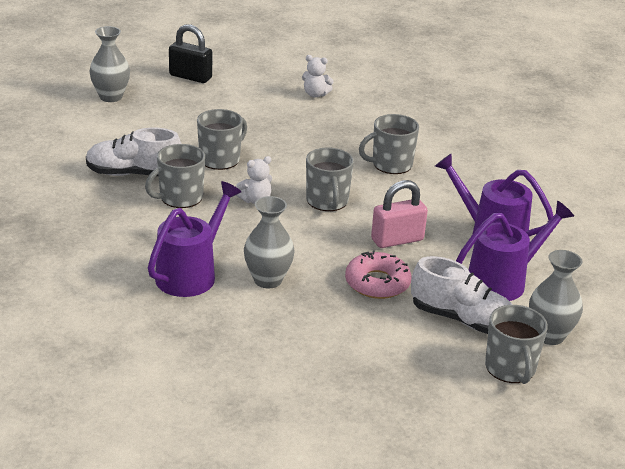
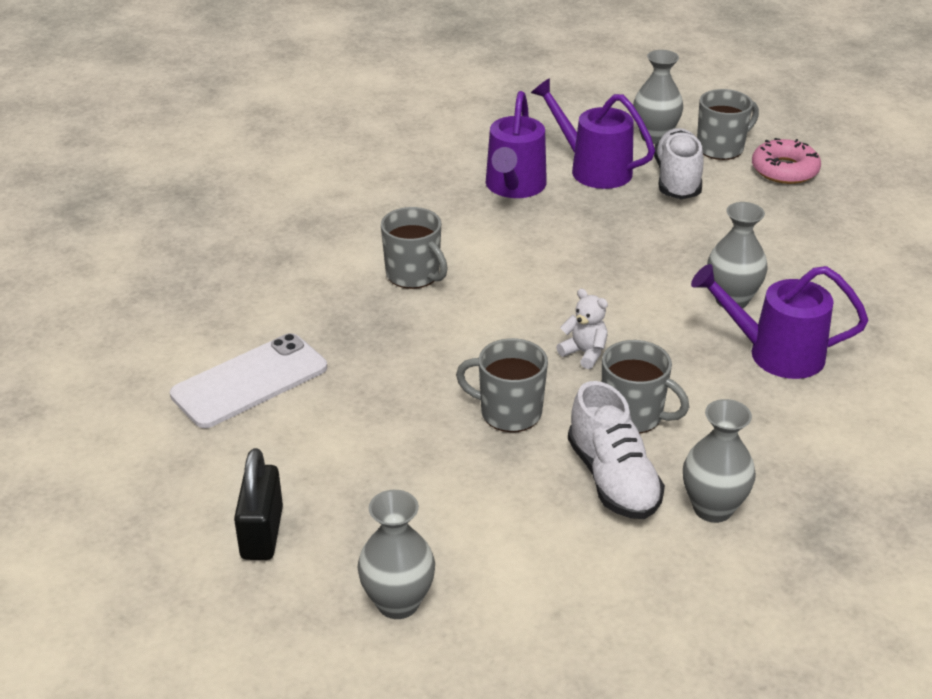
camera: 110 degrees left, 5 degrees up
(79, 196) = (713, 508): none -> grey vase
(315, 94) = (250, 381): white teddy bear -> white phone
(327, 201) = (539, 300): grey mug -> none
(377, 283) = (667, 234): pink donut -> pink donut (784, 170)
(397, 240) = (577, 238): pink padlock -> none

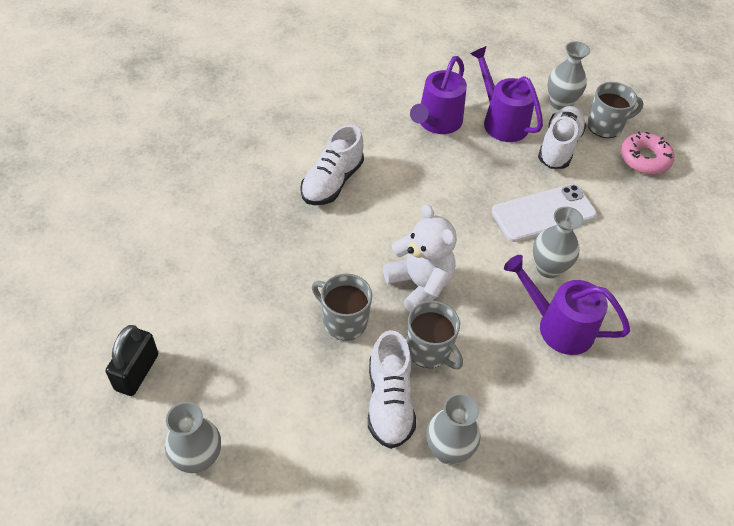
camera: 15 degrees right, 15 degrees up
(250, 381) = (184, 242): white phone -> white phone (543, 213)
(414, 275) = (332, 182): grey mug -> white shoe
(584, 353) = (420, 285): white teddy bear -> white teddy bear, size x1.91

